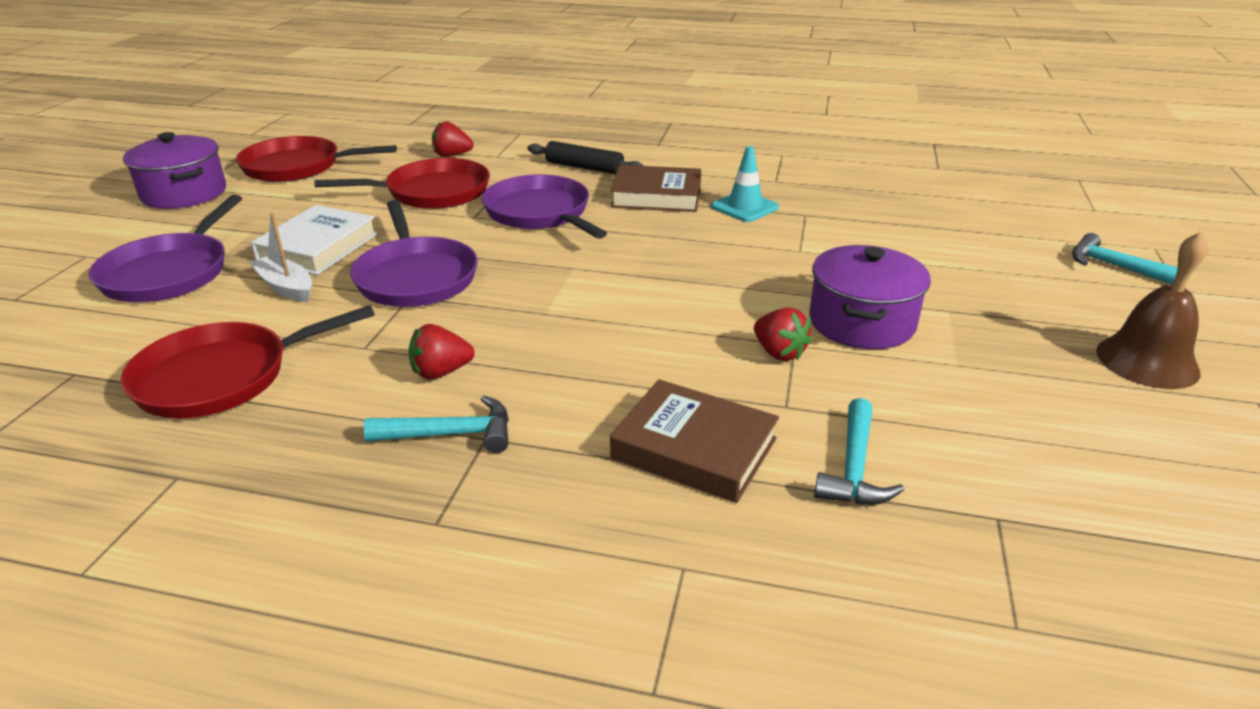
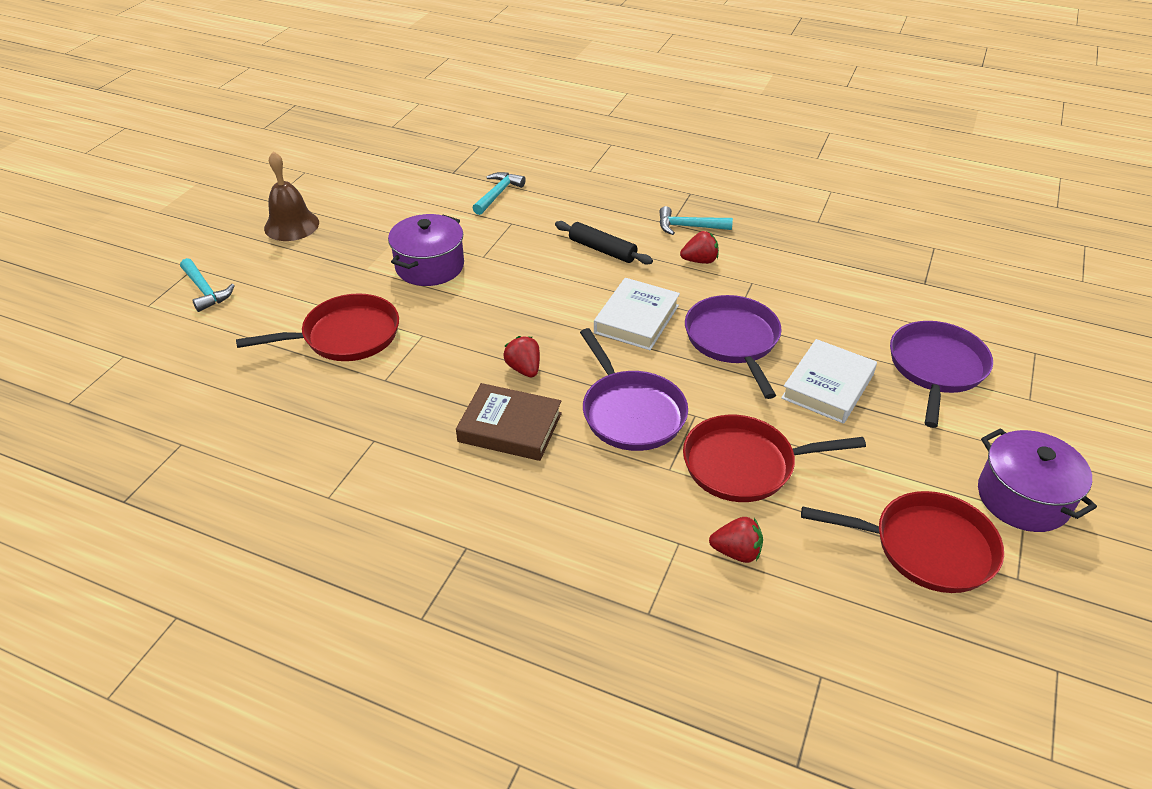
camera: 170 degrees left, 10 degrees up
(221, 377) = (831, 271): red pan -> red pan (346, 336)
(286, 287) = (830, 341): white boat -> none
(541, 287) = (636, 319): none -> white book
(584, 167) = (573, 497): black rolling pin -> black rolling pin (602, 250)
(694, 449) = (568, 209): brown book -> none
(745, 207) = (433, 398): turquoise traffic cone -> none
(779, 353) = (496, 252): red strawberry -> red strawberry (524, 369)

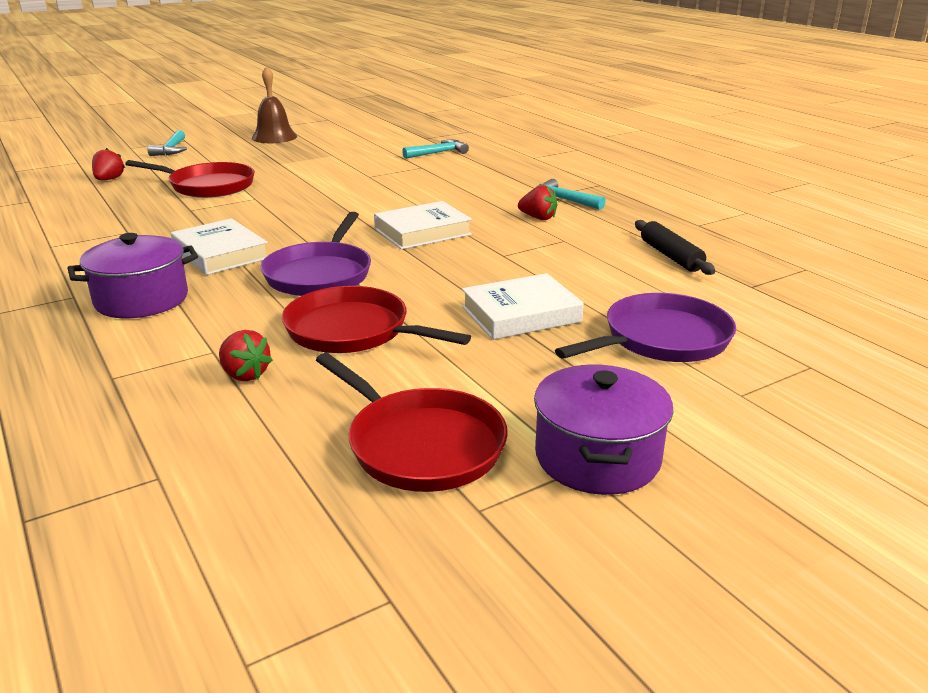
camera: 35 degrees right, 15 degrees down
(430, 266) = (323, 172): purple pot -> purple pot (142, 300)
(510, 427) = (220, 254): brown book -> white book
(524, 369) = (288, 231): red strawberry -> red strawberry (109, 179)
(602, 250) = (465, 194): black rolling pin -> black rolling pin (670, 256)
(733, 340) = (483, 264): purple pan -> none

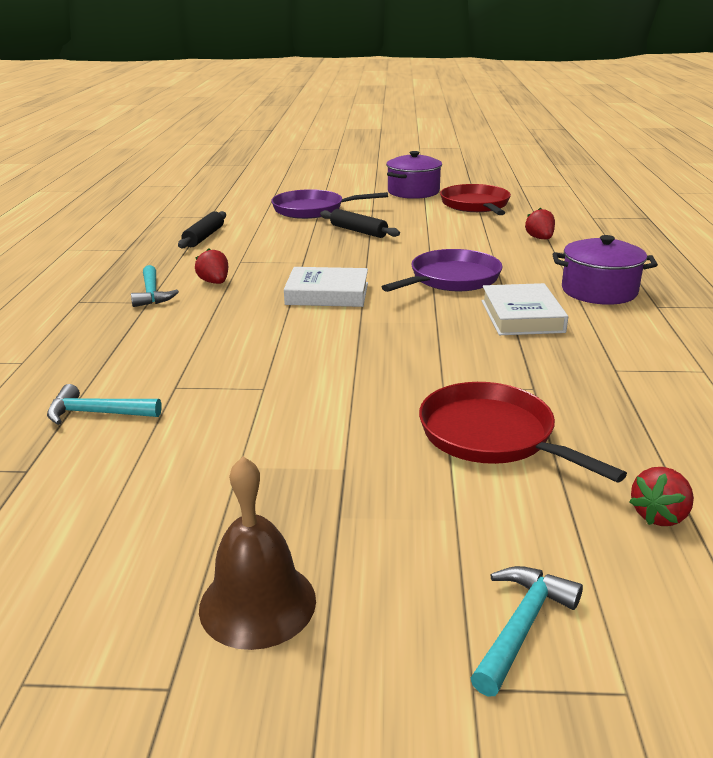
camera: 145 degrees left, 0 degrees up
(352, 331) = (463, 244): red pan -> none
(521, 314) = (358, 231): white book -> black rolling pin

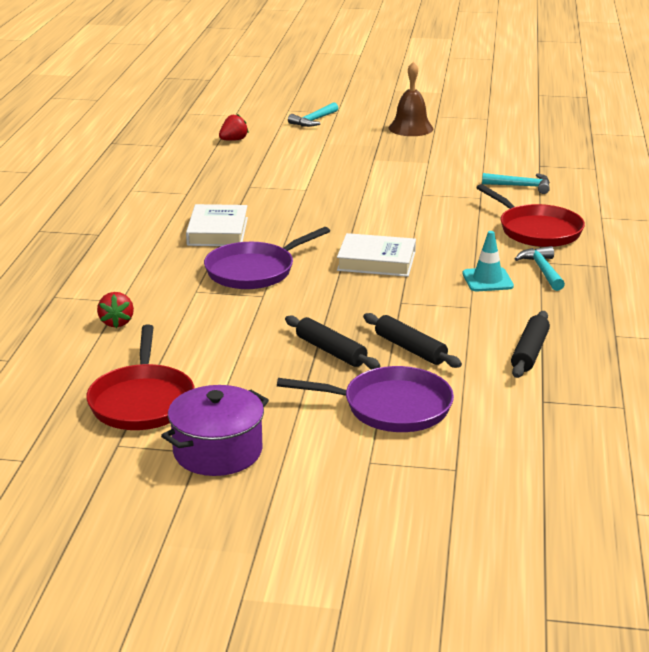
camera: 175 degrees left, 0 degrees up
(214, 282) = (487, 280): red strawberry -> turquoise traffic cone
(297, 235) = (410, 349): none -> black rolling pin
(491, 435) = (290, 167): red pan -> red pan (537, 230)
(599, 291) = (129, 250): purple pot -> none

